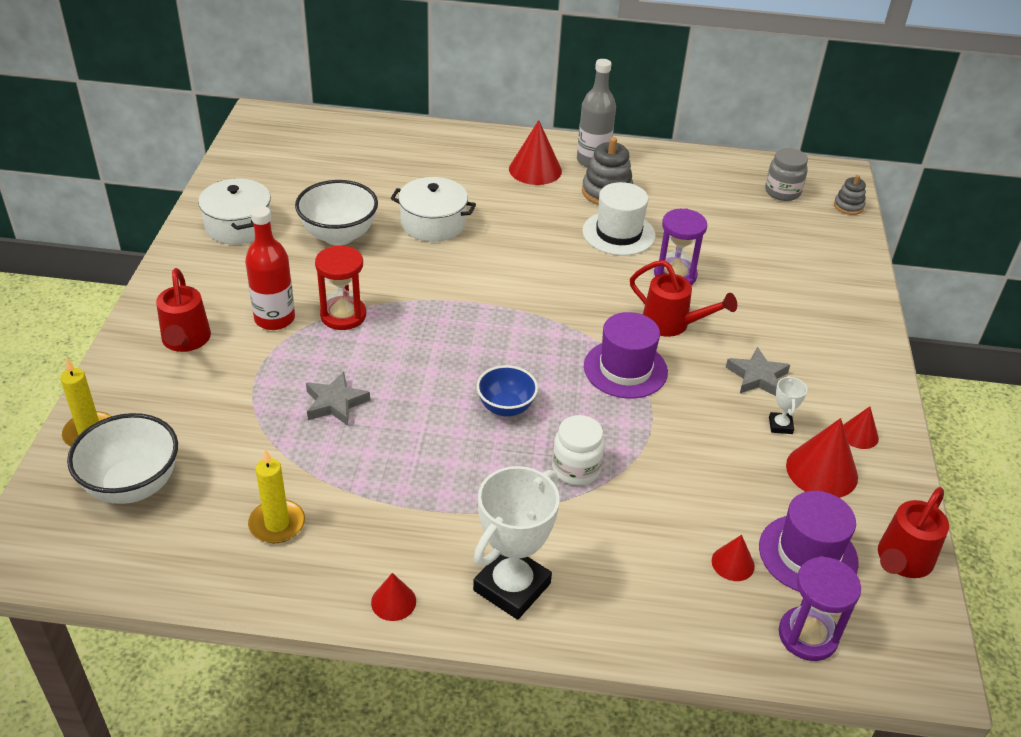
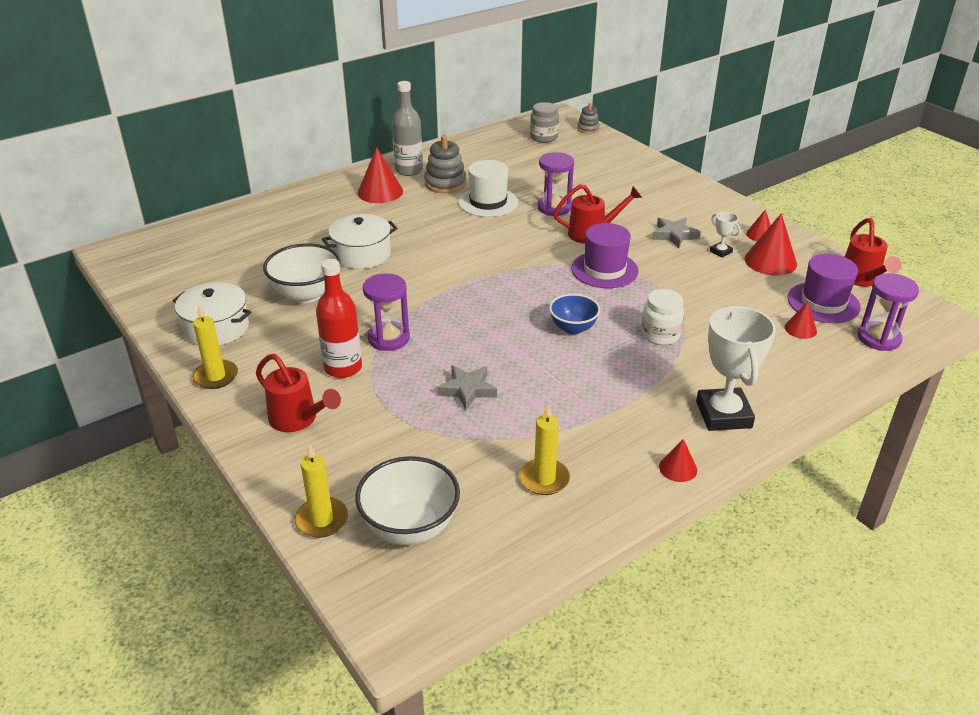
camera: 40 degrees left, 5 degrees down
(183, 267) = (216, 376): none -> yellow candle
(343, 315) = (388, 338): red hourglass -> purple hourglass

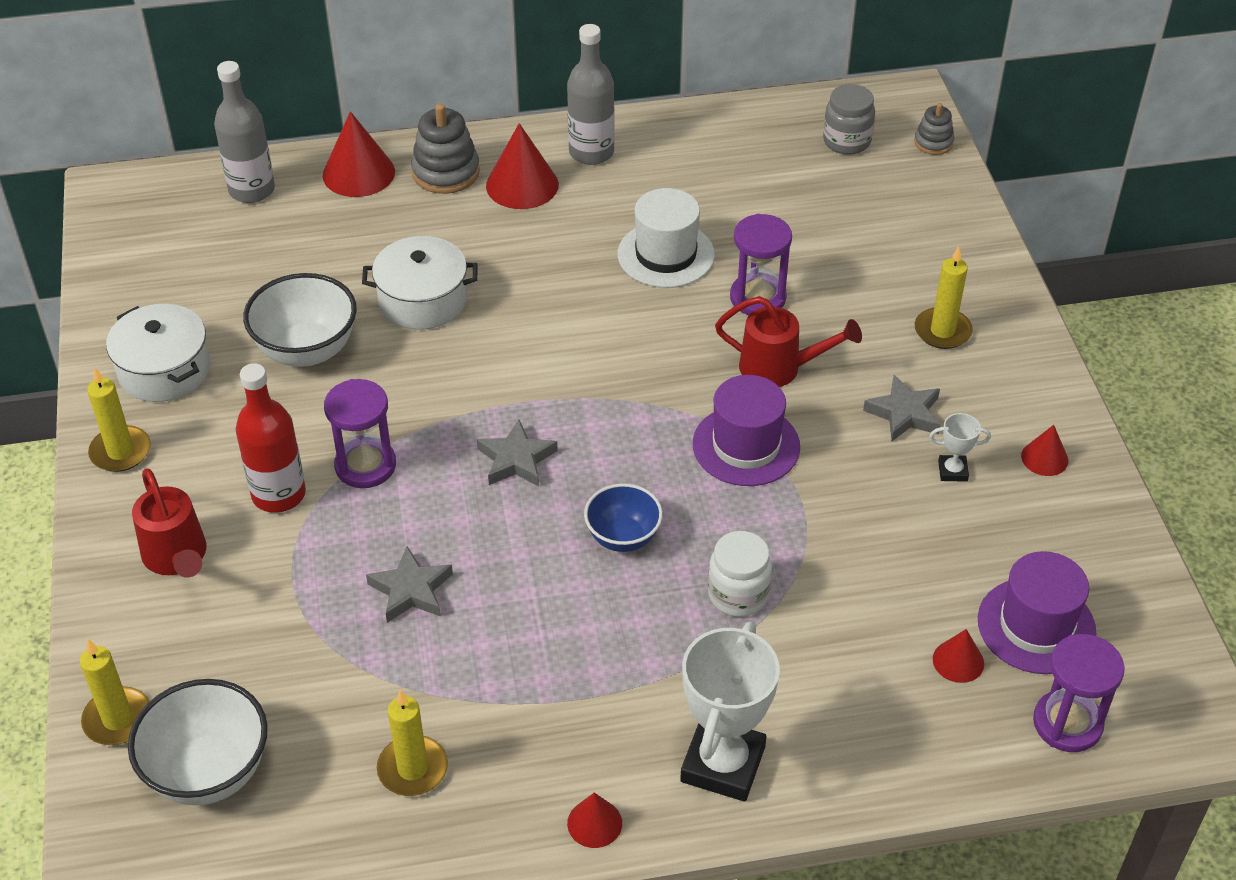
camera: 25 degrees right, 10 degrees up
(211, 230) = (252, 190): none -> grey bottle
(445, 183) = (627, 196): grey stacking toy -> grey stacking toy (446, 172)
(480, 310) = (516, 459): none -> grey star
(661, 198) = (942, 331): none -> yellow candle
(720, 252) = (952, 471): white trophy -> white trophy turned 75 degrees counterclockwise
(770, 261) = (1018, 517): red cone -> red cone (358, 173)
(862, 279) = (1139, 603): red watering can -> none

